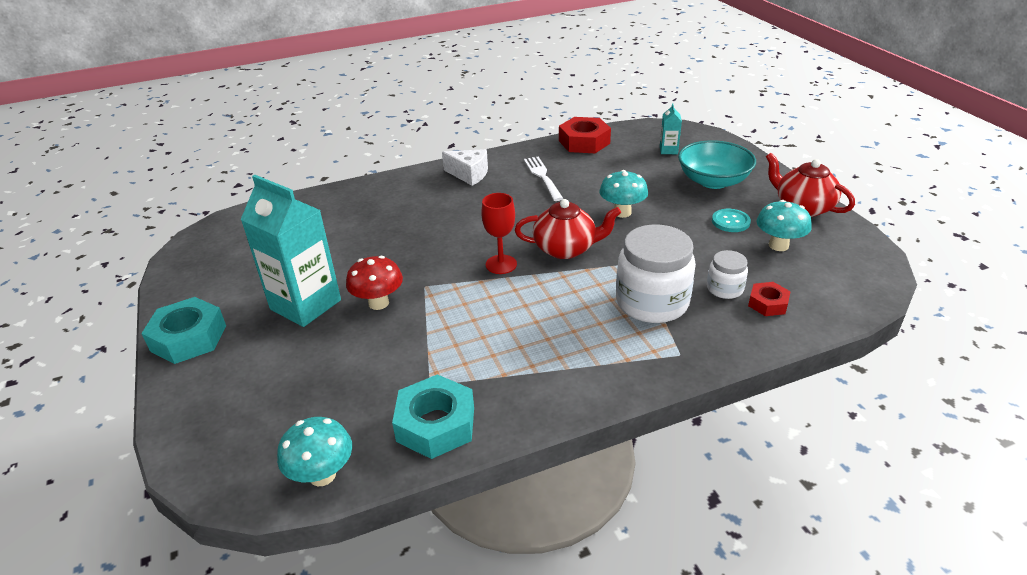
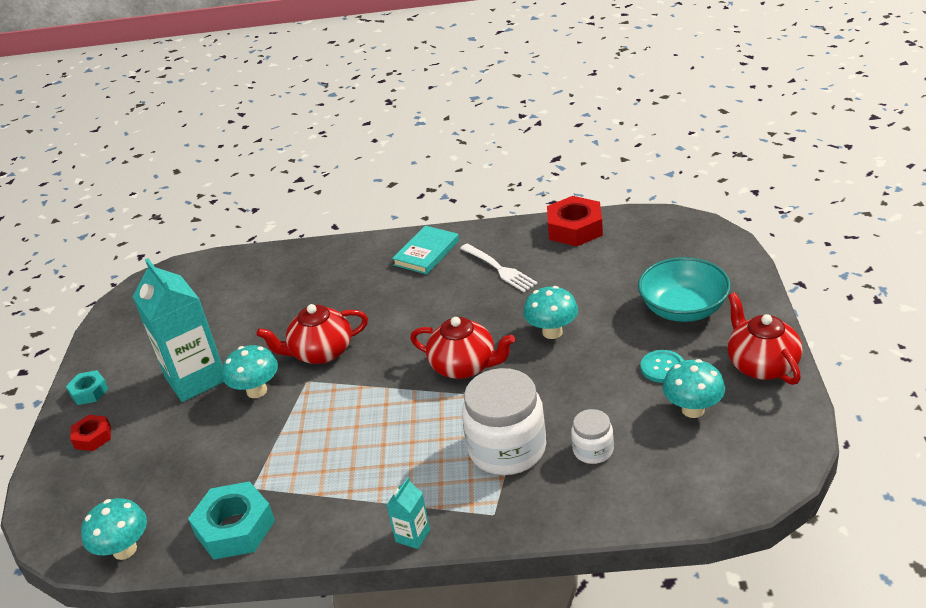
camera: 25 degrees right, 0 degrees up
(188, 338) = (89, 392): turquoise nut -> turquoise nut, size x0.57
(378, 303) = (257, 391): red mushroom -> turquoise mushroom
(422, 261) = (321, 352): none -> red teapot
(469, 174) = (426, 253): white cheese -> turquoise book
(501, 264) = (390, 371): red goblet -> none
(542, 177) = (499, 269): white fork -> white fork turned 135 degrees clockwise
(668, 150) = (663, 256): turquoise carton -> turquoise carton (413, 536)
(768, 303) = (625, 478): red nut -> red nut (93, 437)

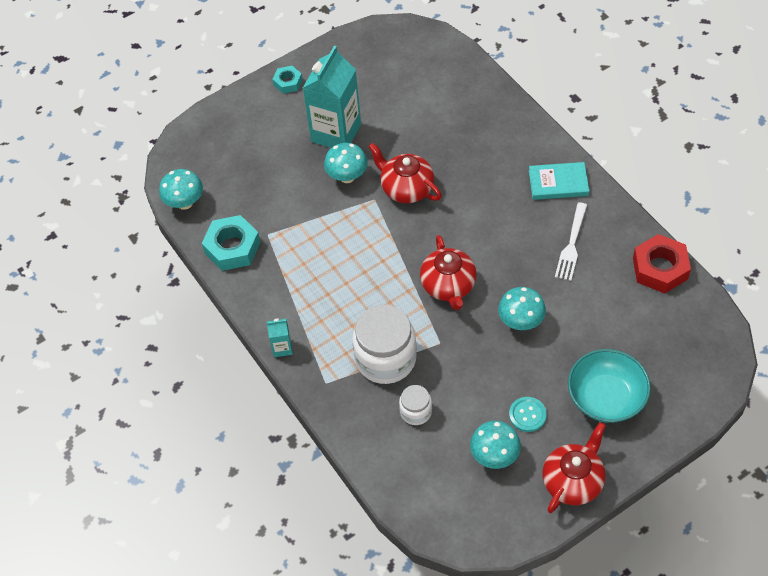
camera: 55 degrees right, 20 degrees up
(93, 437) = (253, 116): red nut -> none

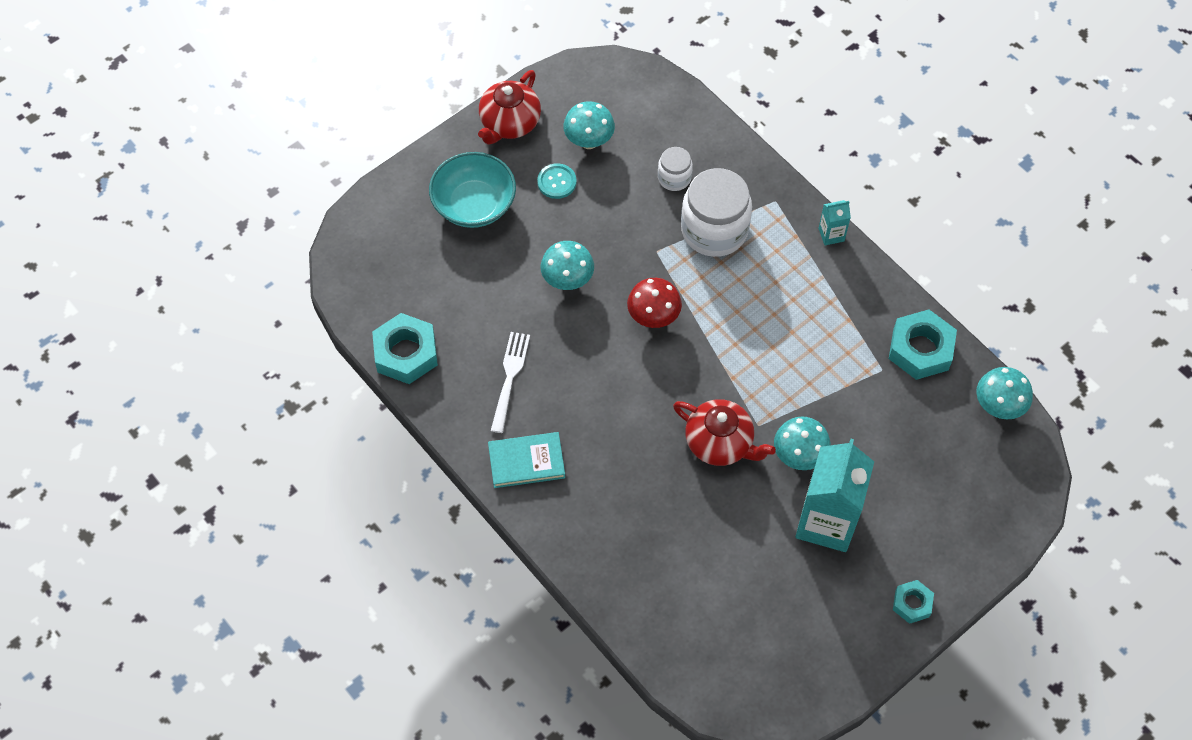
camera: 170 degrees right, 5 degrees up
(448, 286) = (653, 317): red teapot -> red mushroom
(660, 268) = (406, 353): red nut -> turquoise nut

